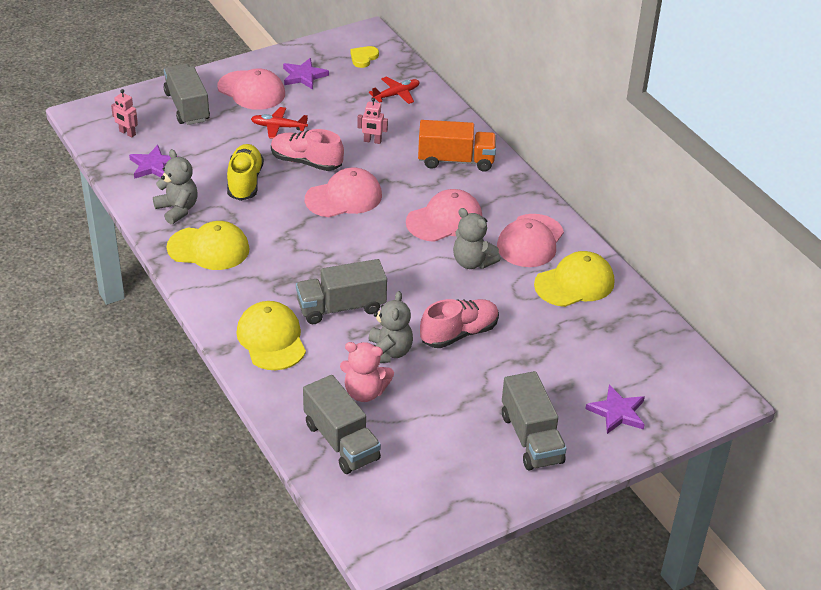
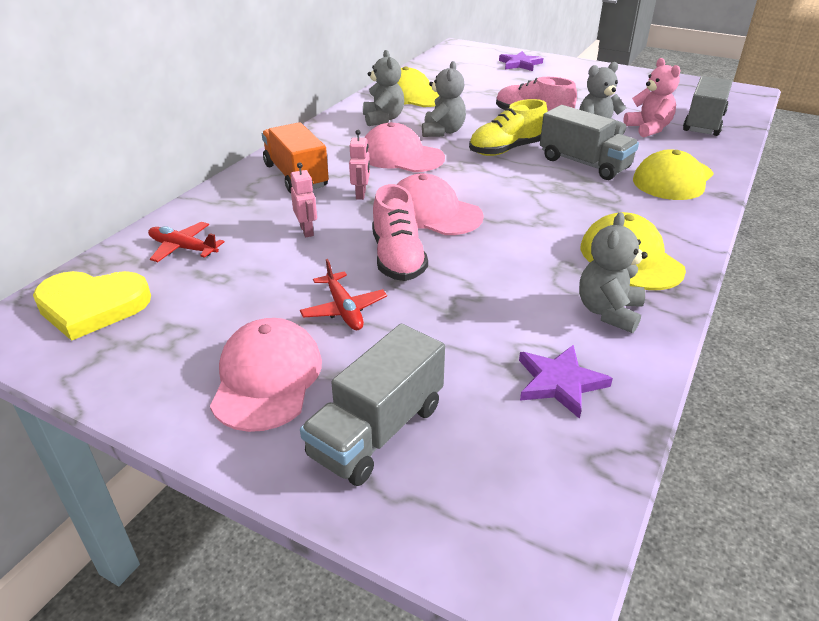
camera: 120 degrees left, 5 degrees down
(127, 133) = (523, 465): pink robot -> pink robot (361, 194)
(245, 182) = (490, 285): yellow shoe -> yellow shoe (506, 150)
(303, 76) = (183, 342): purple star -> none
(363, 58) = (92, 306): yellow heart -> yellow heart, size x1.86
(530, 241) = (383, 119): pink cap -> grey teddy bear
(531, 438) = (584, 77): grey truck -> none

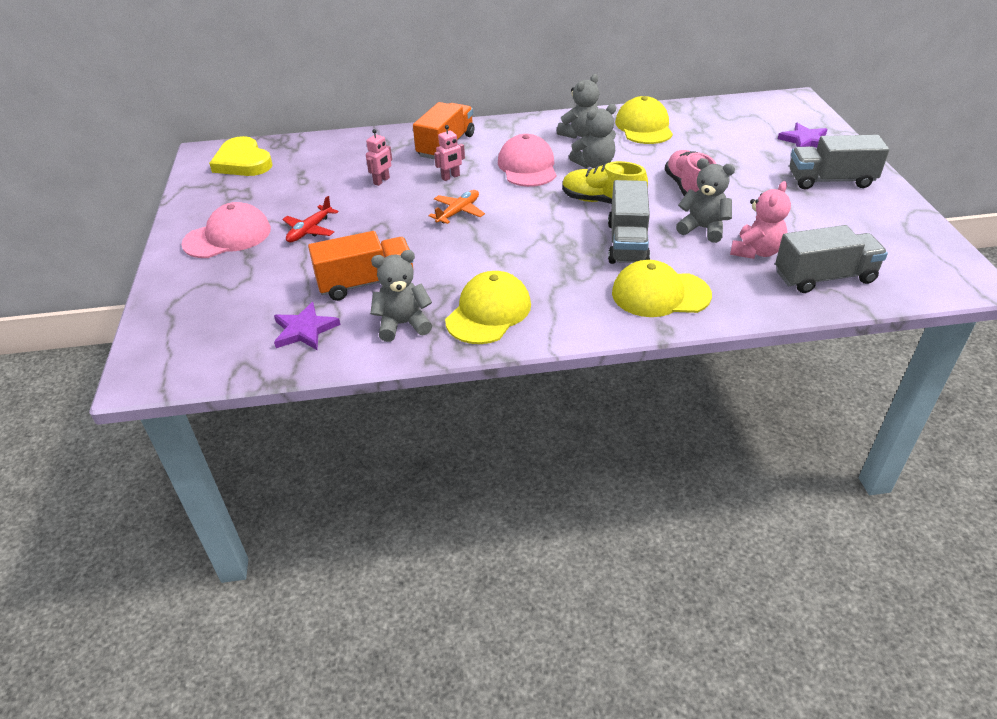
camera: 55 degrees right, 5 degrees up
(183, 248) = (320, 156): red plane -> none
(377, 431) = (213, 286): grey truck -> grey truck (830, 180)
(397, 258) = (384, 223): pink shoe -> none
(433, 213) = (458, 212): pink cap -> orange plane
(504, 308) = (366, 283): none -> orange truck

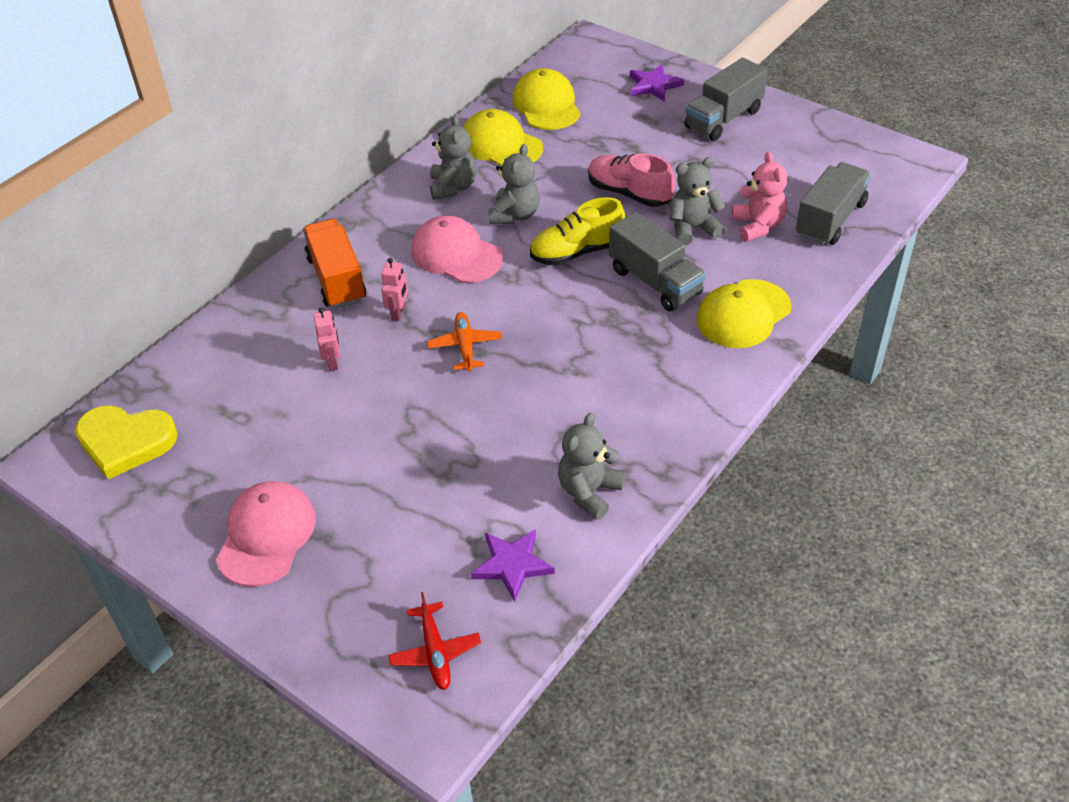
camera: 45 degrees left, 5 degrees up
(310, 230) = (347, 466): red plane -> red plane (435, 652)
(366, 283) = (494, 478): orange truck -> none
(488, 312) = (641, 427): yellow cap -> yellow cap (546, 105)

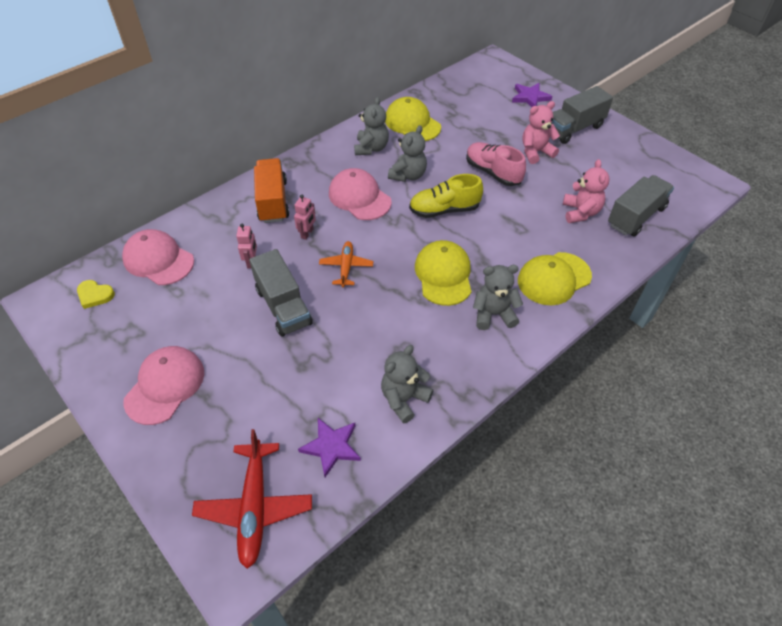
camera: 10 degrees right, 5 degrees up
(126, 442) = (95, 295): yellow heart -> yellow heart, size x0.54
(200, 382) = (158, 260): none -> pink cap
(435, 652) = (255, 507): red plane -> red plane, size x1.65
(546, 105) = (451, 100): yellow cap -> yellow cap (443, 275)
(655, 282) = (495, 242): grey truck -> grey truck (283, 306)
(680, 157) = (535, 152): none -> pink teddy bear
(693, 228) = (532, 206): grey teddy bear -> grey teddy bear (493, 314)

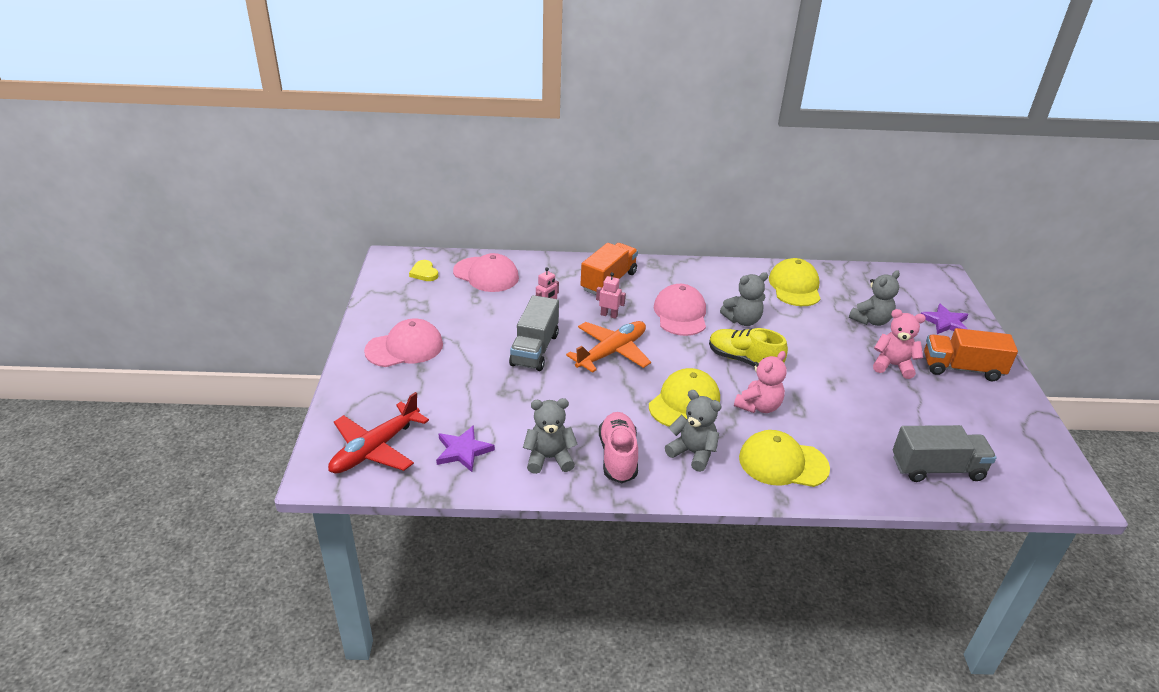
camera: 40 degrees right, 15 degrees down
(158, 260) = (486, 275): pink cap -> pink cap turned 135 degrees clockwise
(307, 233) = (609, 315): pink robot -> pink robot turned 135 degrees counterclockwise
(346, 267) = (611, 352): orange plane -> orange plane, size x1.65
(371, 148) = (734, 286): grey teddy bear -> grey teddy bear (871, 320)
(493, 172) = (826, 358): pink shoe -> pink shoe (618, 456)
(574, 129) = (961, 368): grey truck -> orange truck
(580, 212) = (878, 433): pink teddy bear -> pink teddy bear (758, 406)

